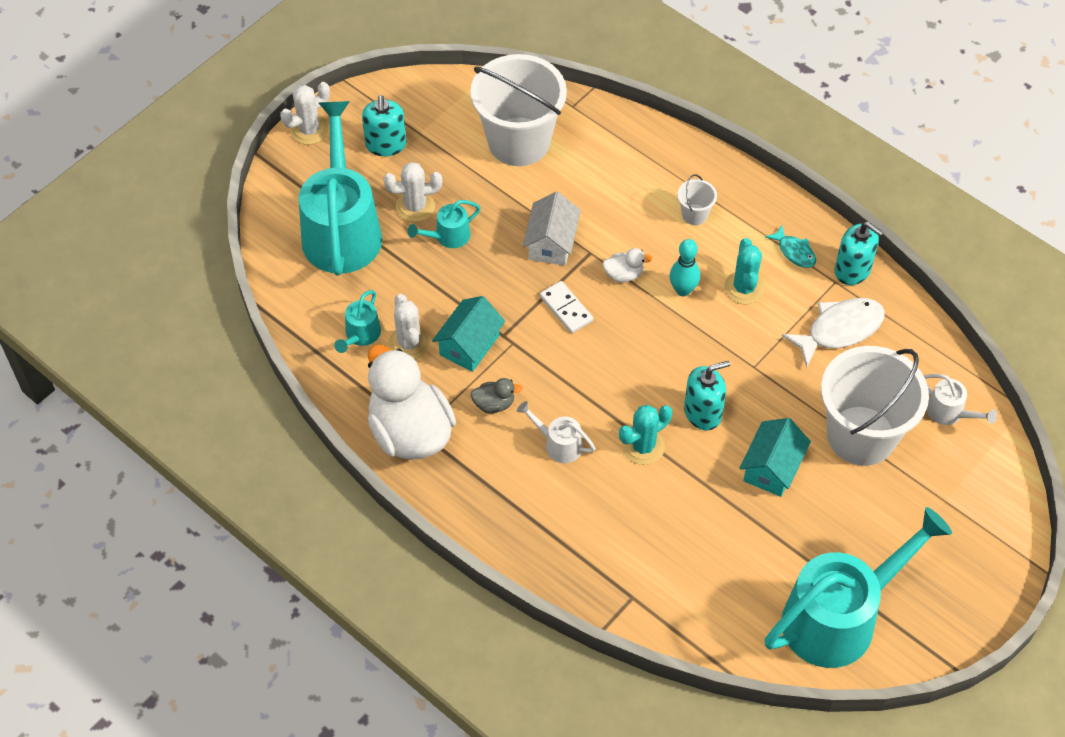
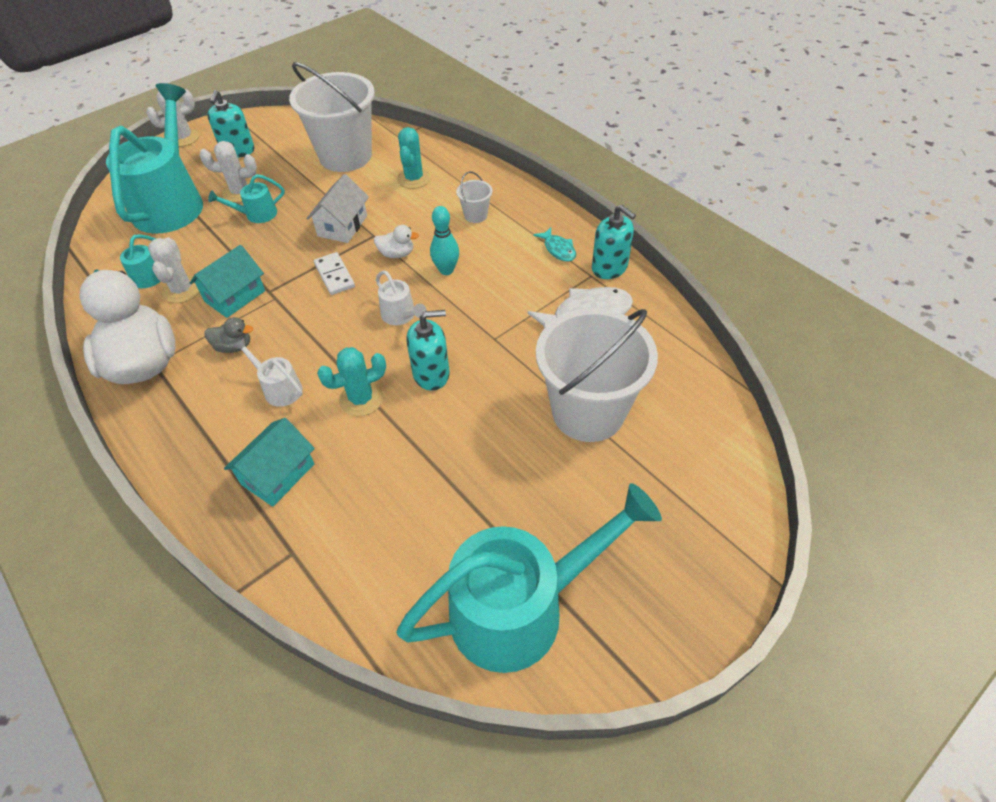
camera: 10 degrees right, 5 degrees down
(744, 288) = (503, 273): turquoise cactus -> turquoise cactus (414, 178)
(772, 468) = (486, 433): turquoise house -> turquoise house (278, 474)
(949, 413) = (686, 399): white watering can -> white watering can (401, 316)

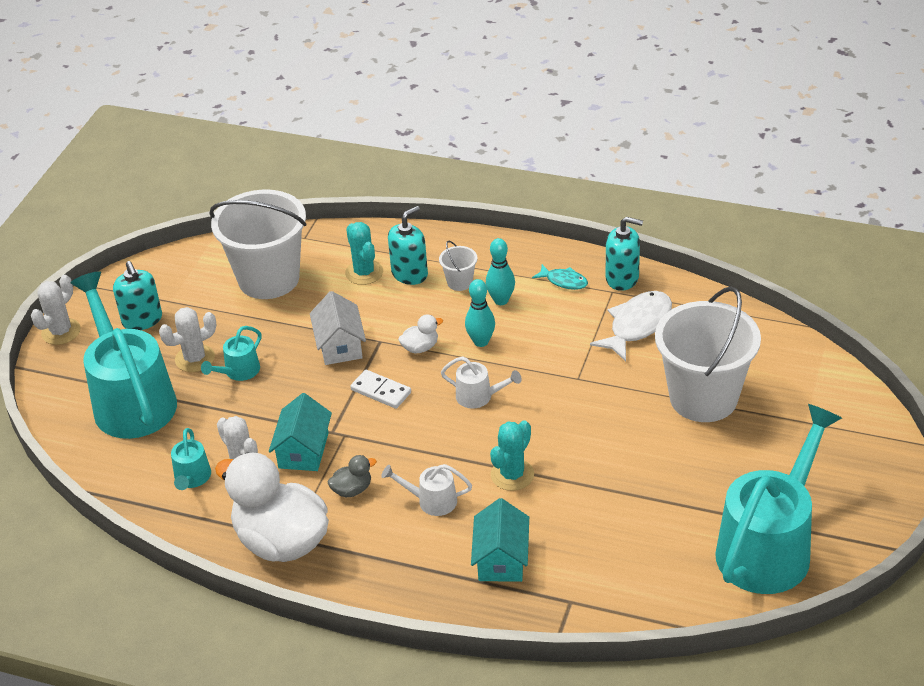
camera: 30 degrees left, 10 degrees down
(431, 374) = (552, 429): turquoise soap dispenser -> turquoise soap dispenser (409, 274)
(493, 243) = (501, 300): none -> turquoise bowling pin

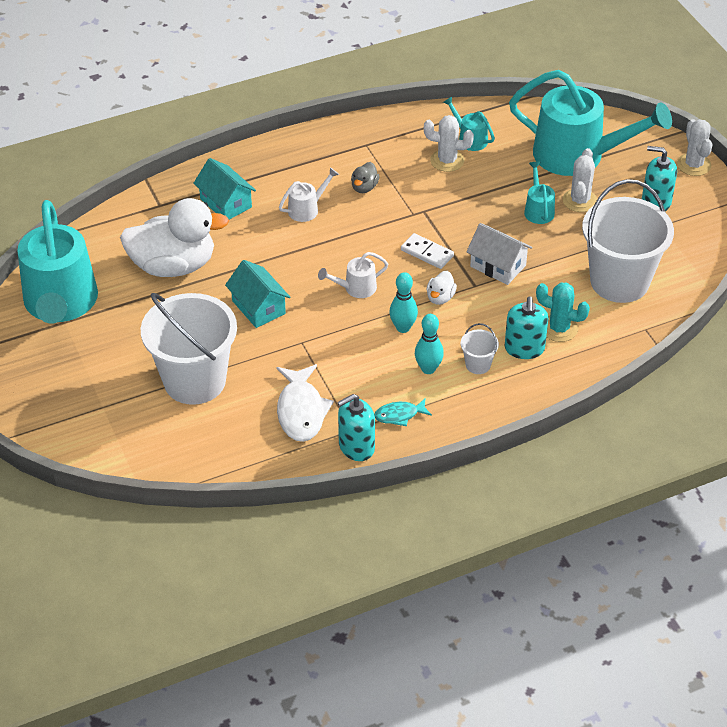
camera: 135 degrees right, 5 degrees up
(281, 541) = (368, 140): white duck -> white duck (173, 266)
(303, 450) = (425, 190): turquoise house -> turquoise house (258, 307)
(381, 391) = (427, 253): white domino -> white domino turned 45 degrees clockwise
(512, 475) = (274, 252): turquoise cactus -> none

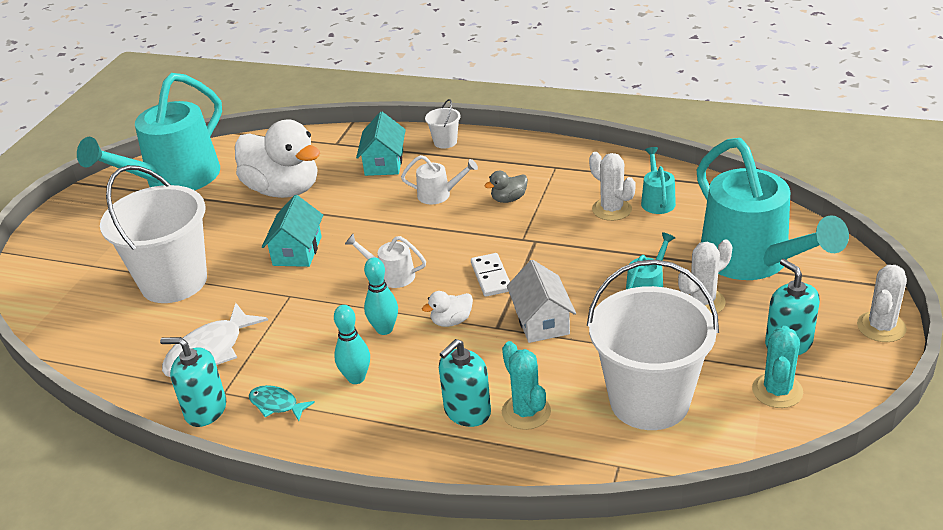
camera: 45 degrees right, 10 degrees down
(478, 364) = (404, 400): white bucket -> white bucket (445, 142)
(680, 236) = (777, 391): none -> turquoise cactus

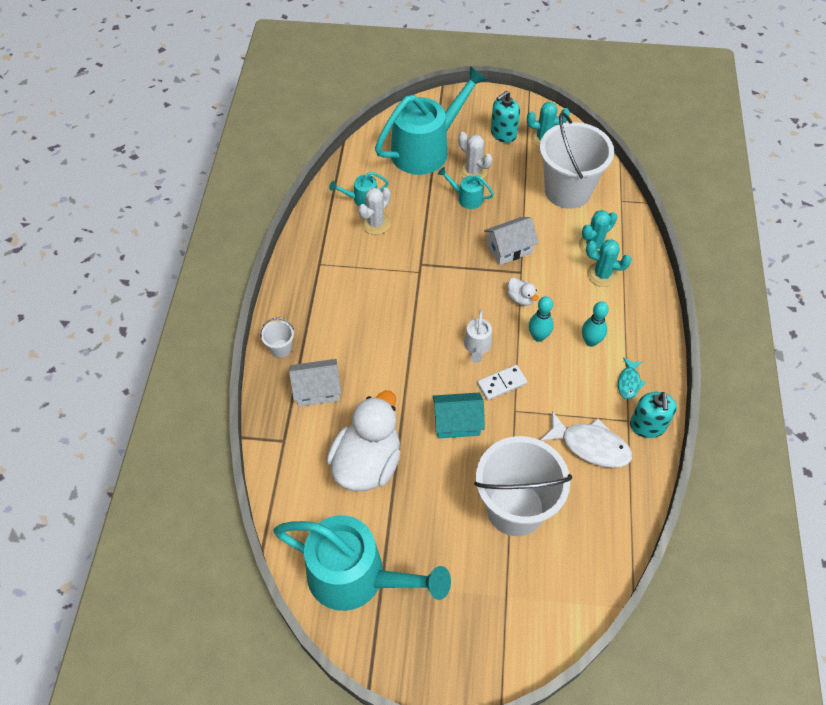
camera: 105 degrees left, 20 degrees up
(384, 163) = (317, 390): turquoise house -> white house
(439, 195) = (365, 336): white watering can -> none
(467, 411) = (602, 274): turquoise soap dispenser -> turquoise cactus
(491, 277) = (468, 284): white domino -> white domino (502, 384)
(508, 199) = (367, 288): grey duck -> none
(881, 327) = (480, 97): white cactus -> none

